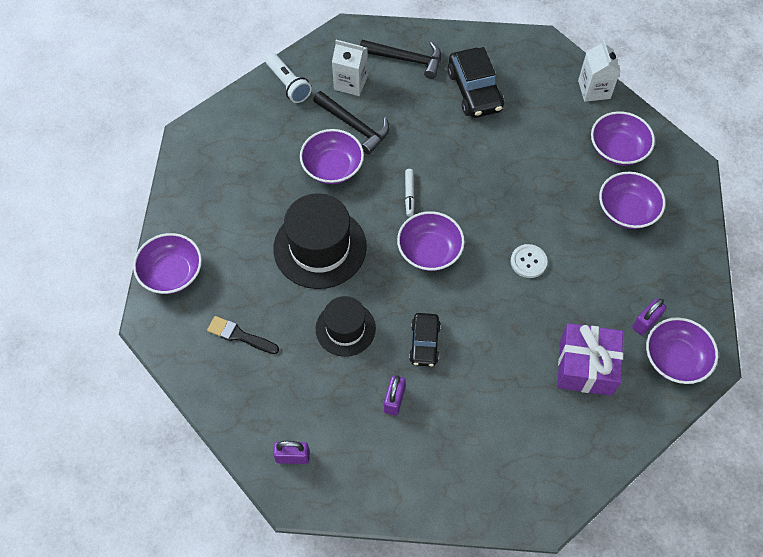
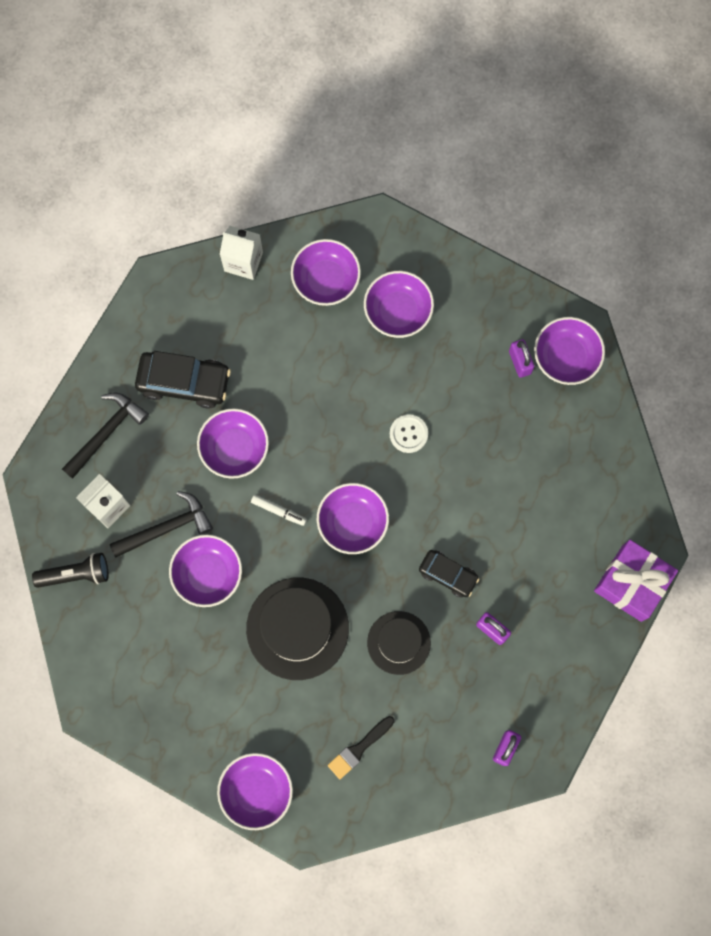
camera: 65 degrees left, 15 degrees up
(288, 84) = (76, 574): white flashlight -> black flashlight
(442, 144) = (234, 448): none -> purple bowl
(586, 366) = (537, 440): purple gift -> purple gift (631, 583)

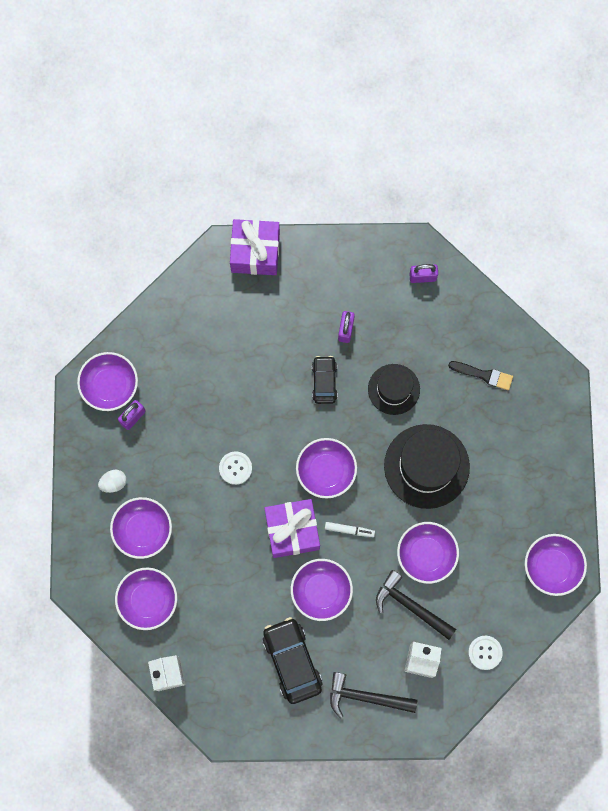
camera: 120 degrees left, 0 degrees up
(76, 574) = (485, 652): black flashlight -> white button
(256, 791) = (555, 429): purple bowl -> purple bowl (552, 566)
(279, 511) = (349, 530): white marker -> white marker turned 105 degrees clockwise
(312, 454) = (292, 530): none -> purple gift
(462, 308) = (113, 483): none -> white egg

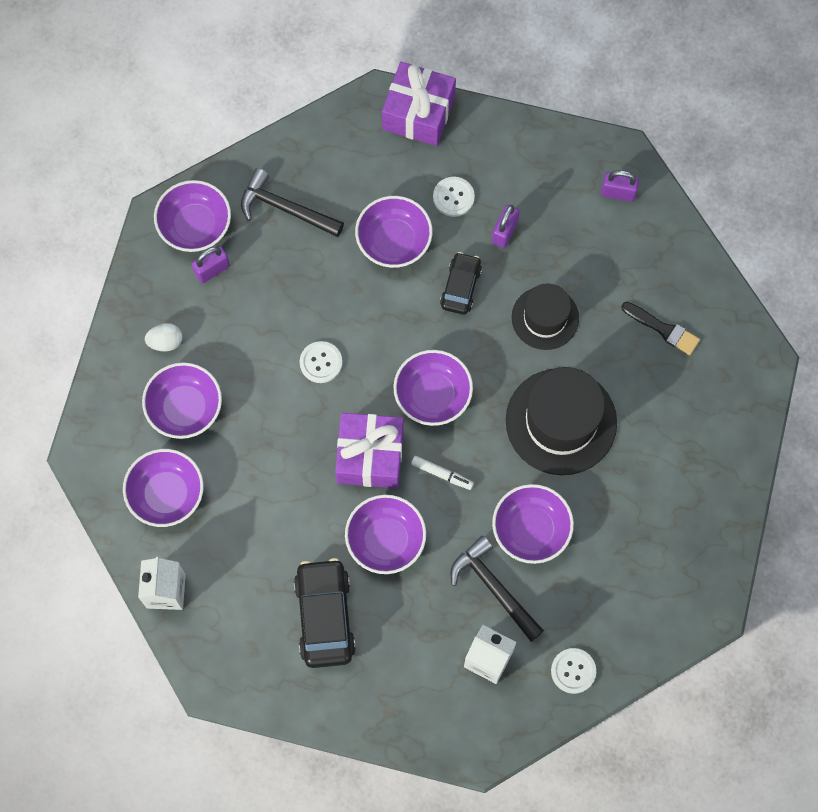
camera: 15 degrees right, 5 degrees down
(300, 312) = (453, 197): none -> white button
(365, 697) = (405, 686): black hammer -> black hammer (285, 208)
(552, 566) = (688, 586): purple bowl -> purple bowl (394, 241)

